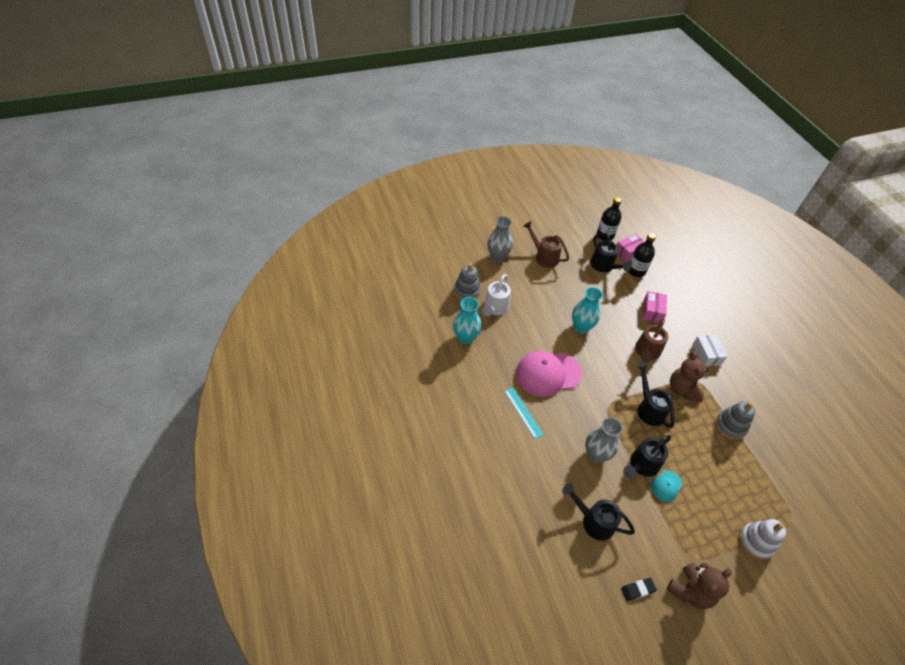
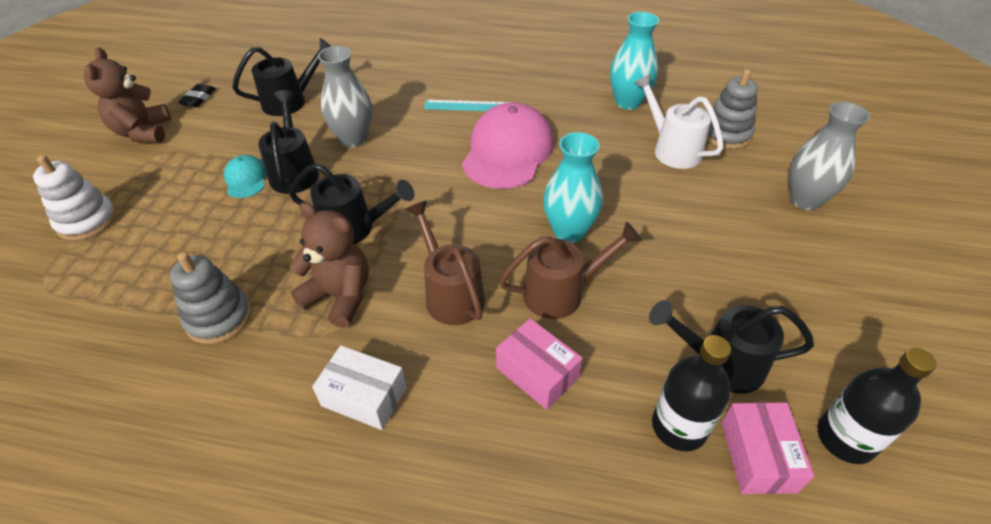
camera: 125 degrees right, 5 degrees down
(544, 256) = (788, 268): brown watering can -> brown watering can (562, 292)

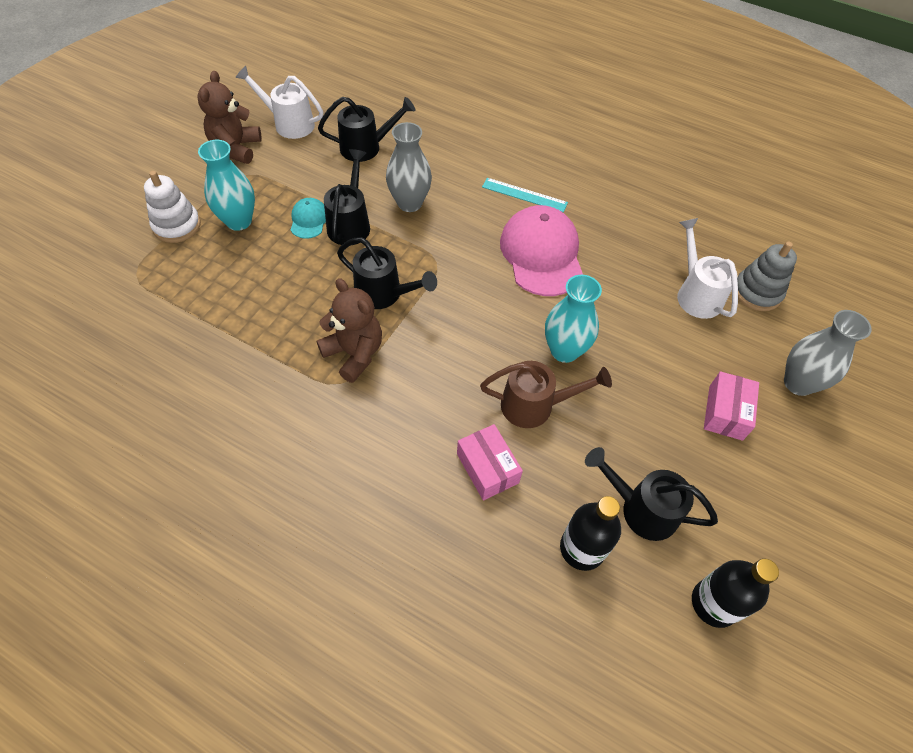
camera: 15 degrees right, 10 degrees up
(198, 98) = (289, 123): black eraser -> white watering can
(219, 318) = (258, 344): grey stacking toy -> none
(364, 396) = (348, 444): white box -> none
(450, 293) = (443, 378): brown watering can -> none
(508, 151) = (541, 254): pink cap -> pink cap turned 45 degrees counterclockwise
(628, 102) = (677, 231): turquoise vase -> turquoise vase (239, 221)
(758, 456) = (634, 592): pink box -> pink box (725, 412)

